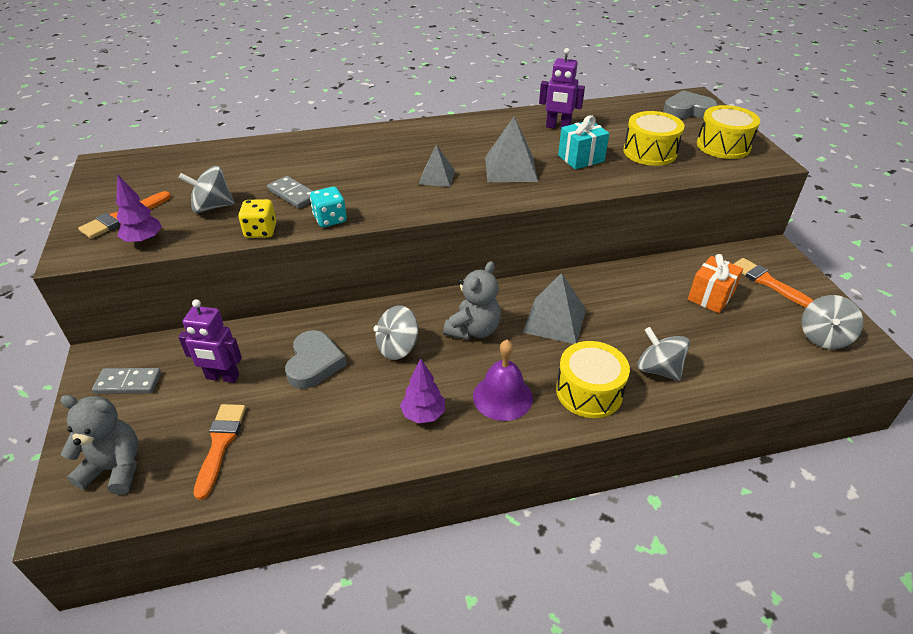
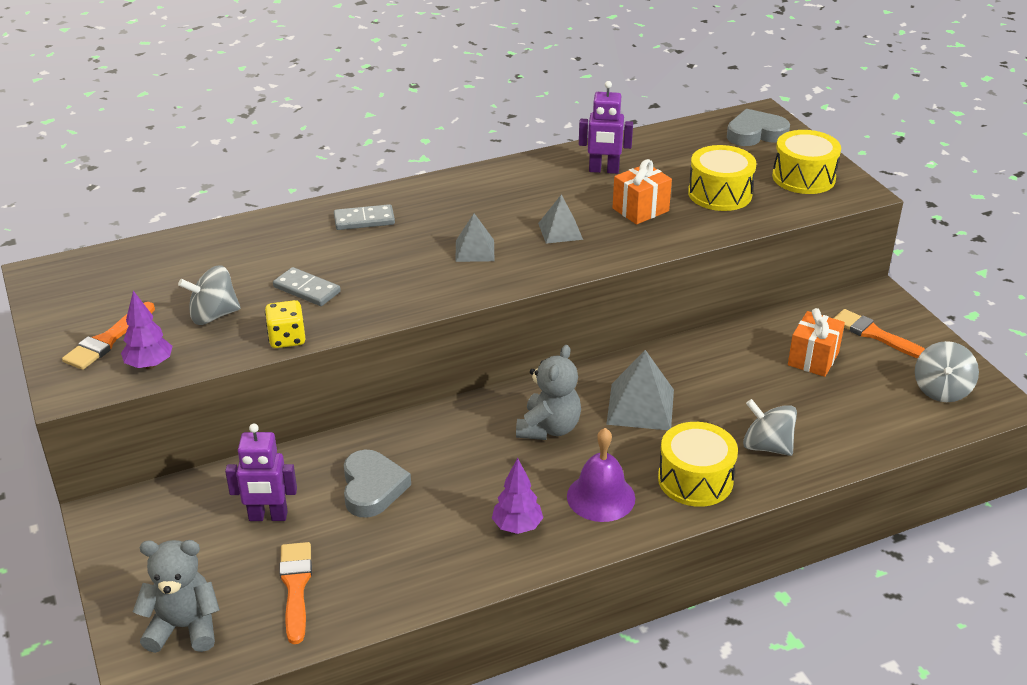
camera: 10 degrees left, 5 degrees down
(128, 383) = (156, 537): grey domino -> grey domino (364, 220)
(330, 219) = (364, 316): turquoise dice -> none
(397, 348) = (465, 459): grey spinning top -> none
(510, 169) = (560, 231): grey pyramid -> grey pyramid, size x0.63
(581, 158) = (640, 210): turquoise gift -> orange gift

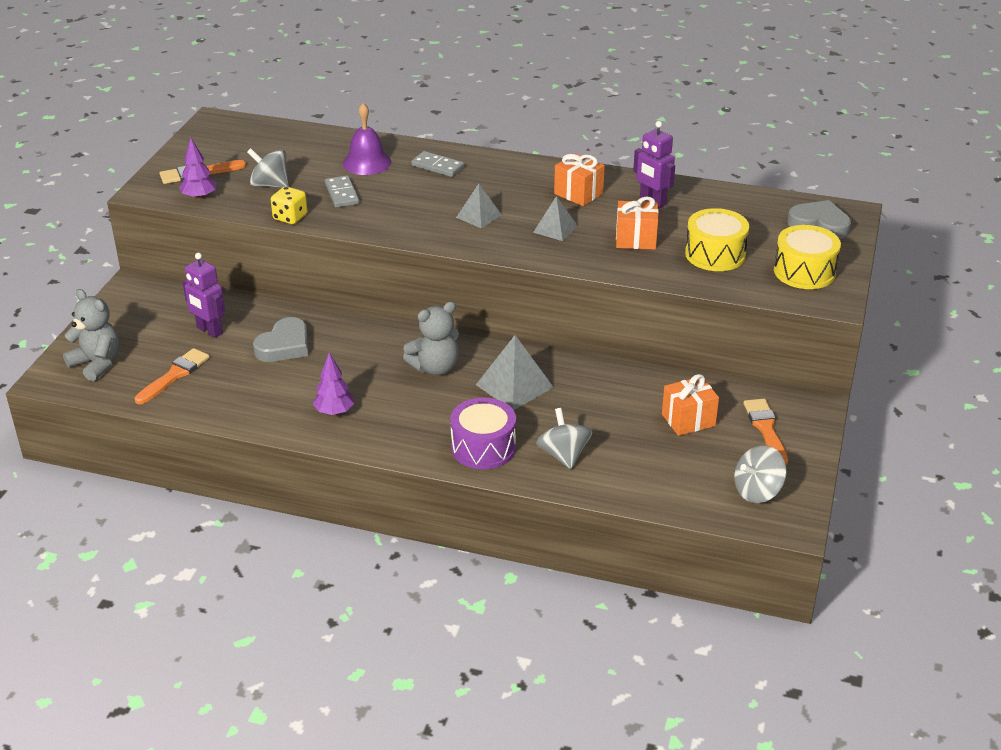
camera: 40 degrees right, 0 degrees up
(532, 190) = (578, 193): none -> orange gift
(601, 497) = (408, 424): purple bell -> purple bell (367, 162)
(695, 480) = (483, 447): yellow drum -> purple drum

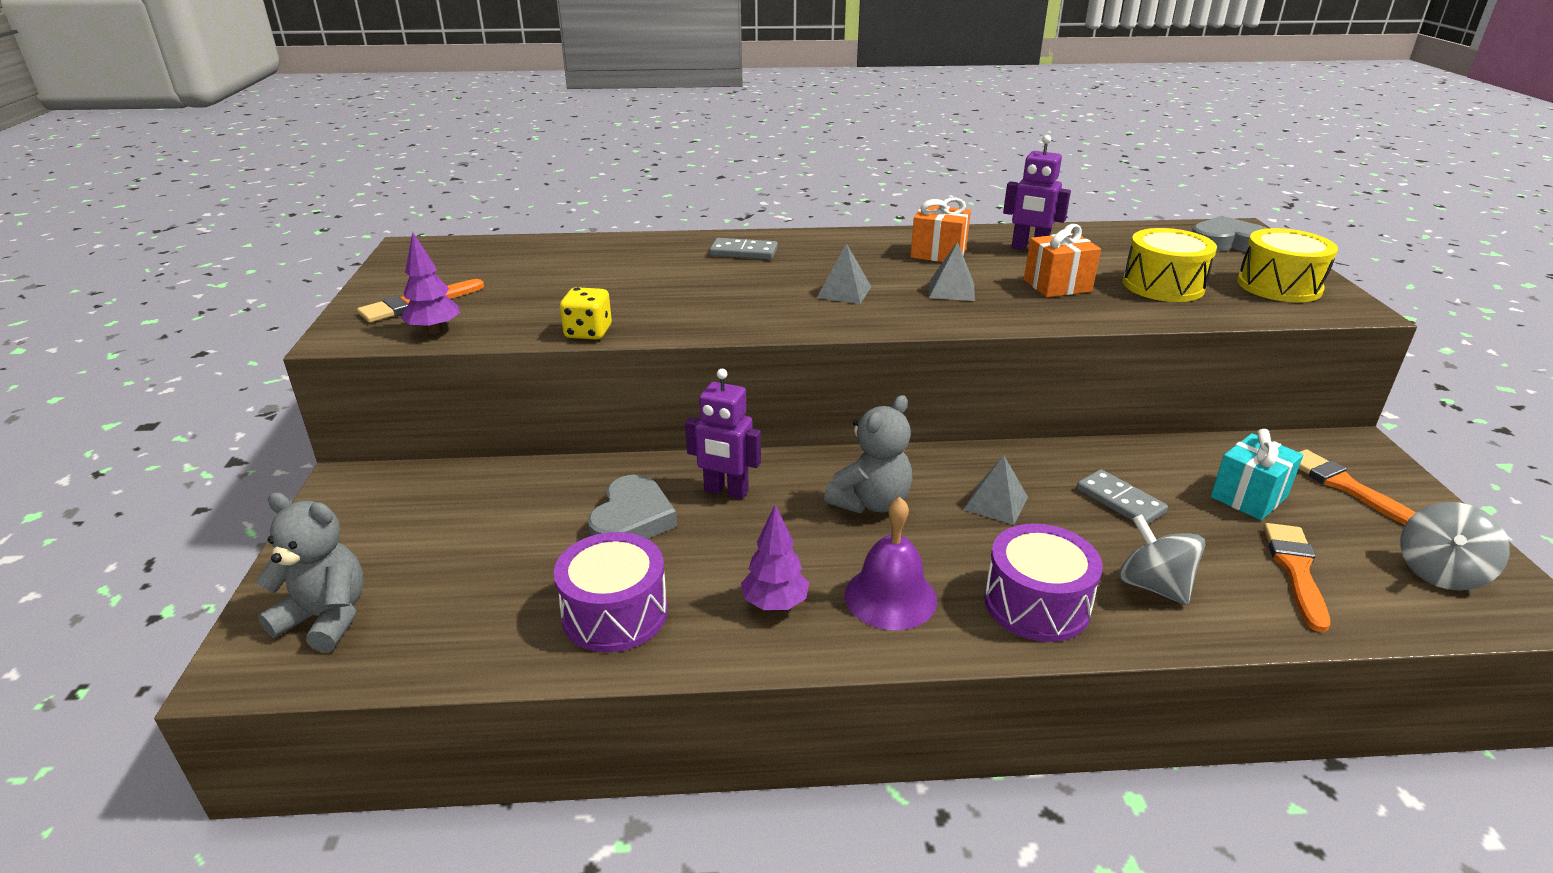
camera: 20 degrees left, 5 degrees down
(174, 375) = (476, 606): orange brush -> orange brush (1296, 570)
(209, 330) = (502, 522): purple robot -> purple robot (726, 491)
(245, 396) = (615, 613): none -> purple drum
(270, 185) = (533, 301): grey spinning top -> none
(342, 194) = (642, 296): grey domino -> grey domino (1120, 501)
(367, 162) = (649, 260): purple bell -> purple bell (890, 597)
(514, 386) = (995, 503): grey pyramid -> grey pyramid, size x0.63
(688, 420) = (1248, 497): orange gift -> turquoise gift

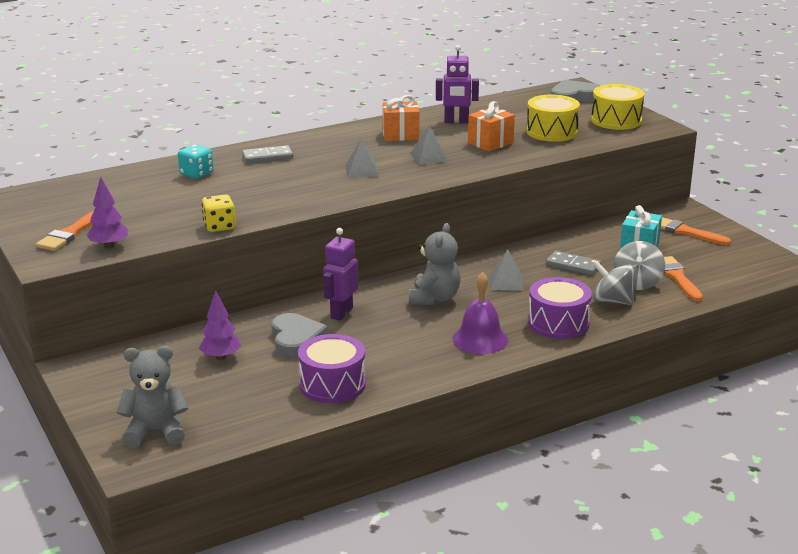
camera: 25 degrees left, 5 degrees down
(639, 258) = (196, 174): none -> turquoise dice
(726, 491) = (341, 313): purple robot -> purple robot turned 120 degrees clockwise
(775, 604) = (419, 358): purple tree -> purple tree (221, 357)
(1439, 572) = (744, 262): grey spinning top -> grey spinning top (637, 283)

